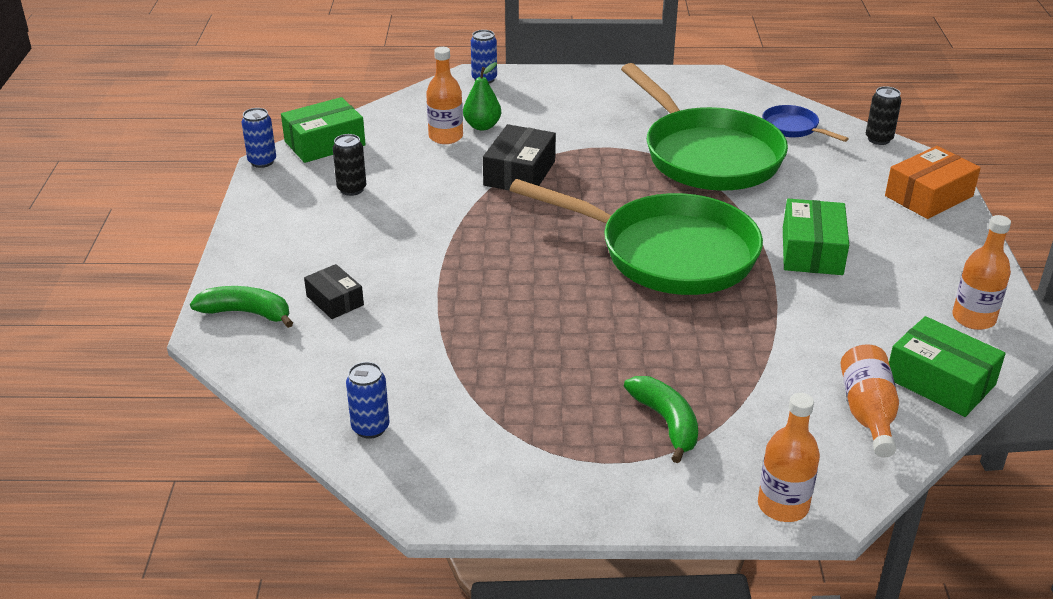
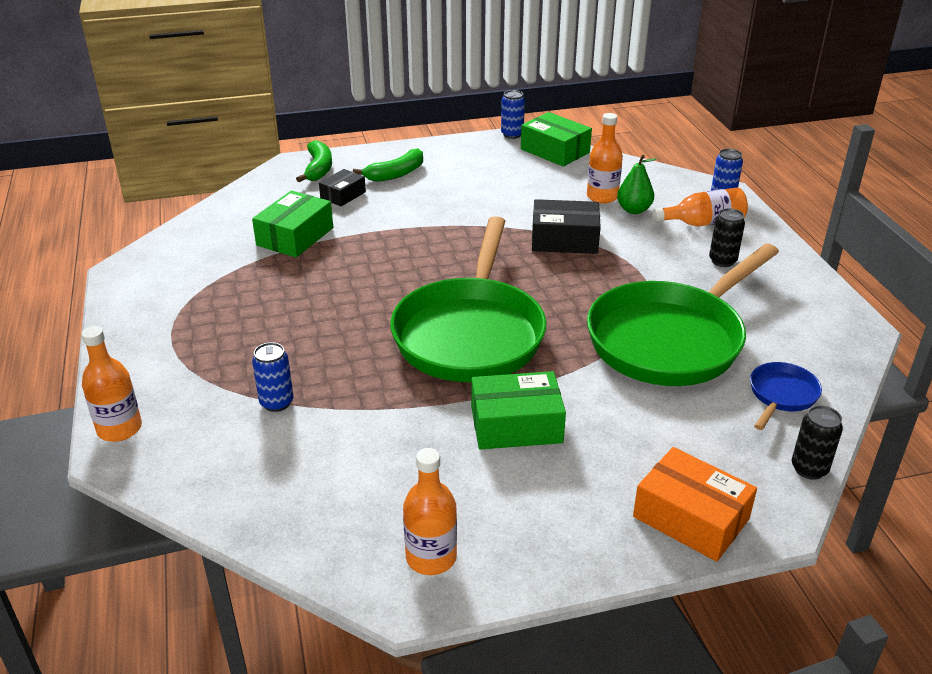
camera: 75 degrees right, 0 degrees up
(352, 189) = (493, 173): black can -> black can (722, 261)
(370, 428) = (202, 234): blue can -> blue can (276, 403)
(666, 422) = (221, 358): green banana -> green banana (396, 174)
(867, 413) = (248, 475): orange bottle -> orange bottle (703, 223)
(940, 381) = (307, 528): green box -> green box (295, 236)

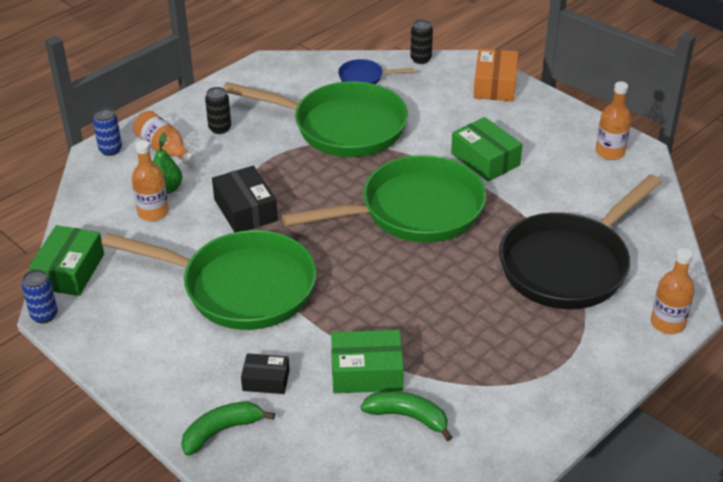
camera: 120 degrees left, 5 degrees up
(276, 403) = (569, 264): blue can -> black pan
(396, 174) = (194, 363): green banana -> green banana (408, 417)
(459, 211) = (240, 287): none -> green pan

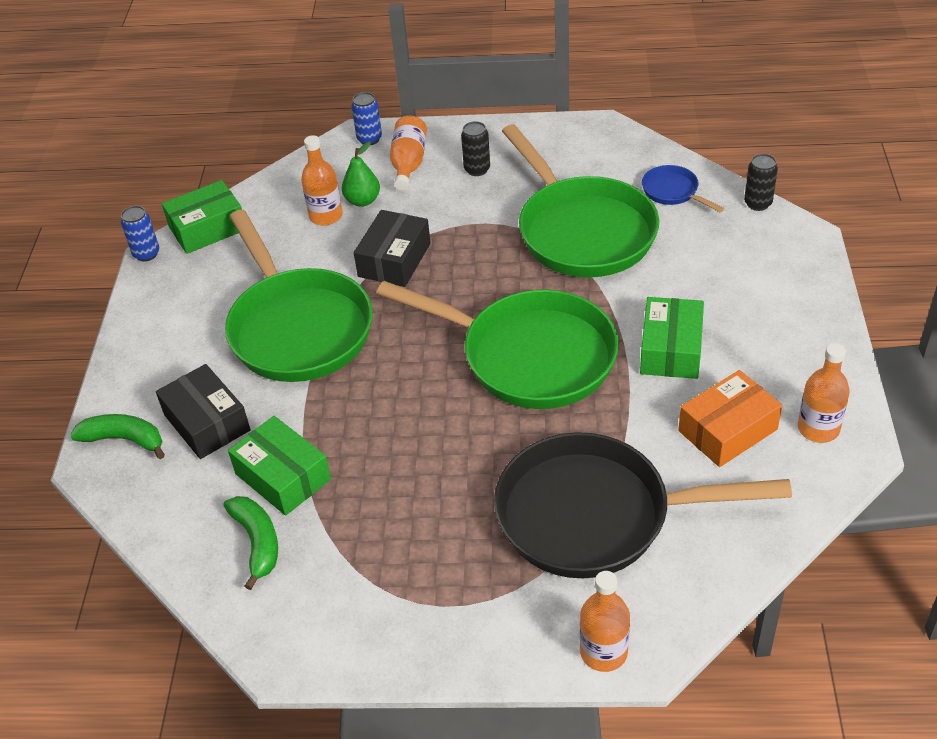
camera: 50 degrees right, 5 degrees up
(266, 380) = (207, 422): black box -> black box, size x1.63
(495, 85) = (797, 276): orange box -> orange box (727, 430)

